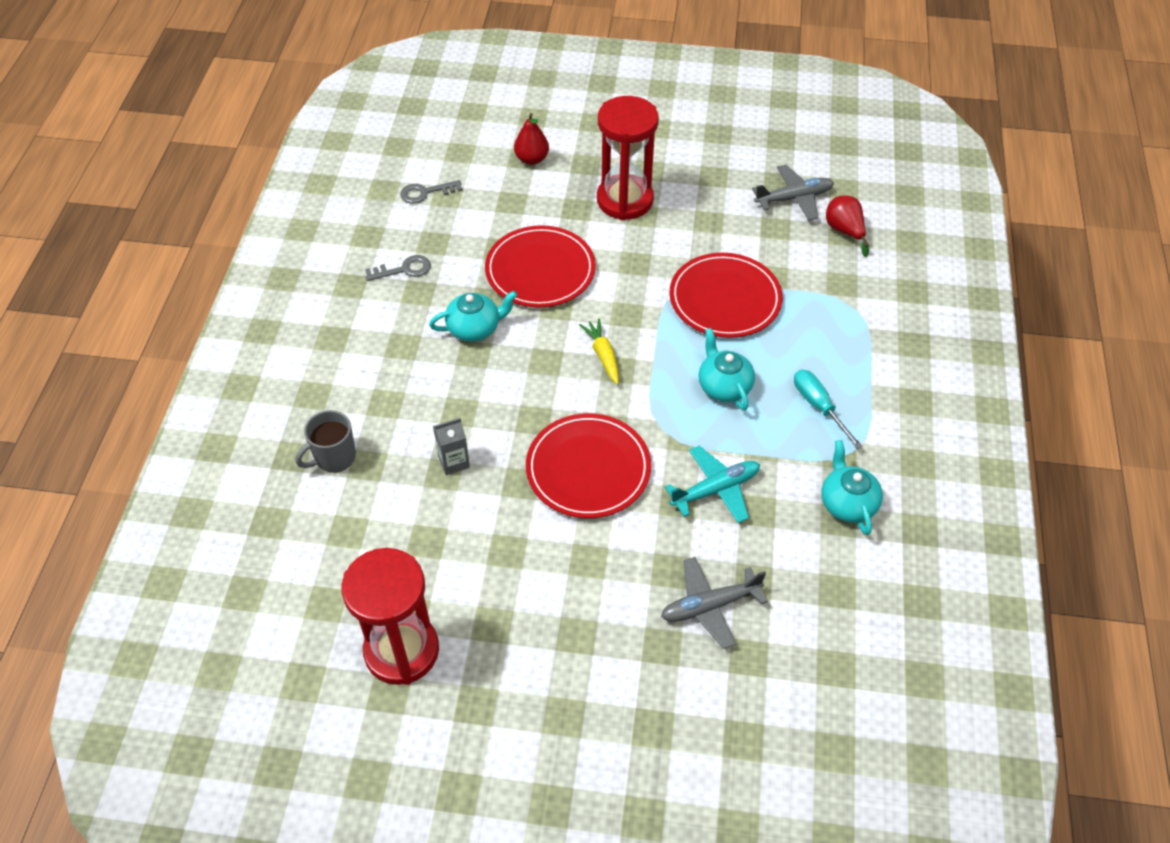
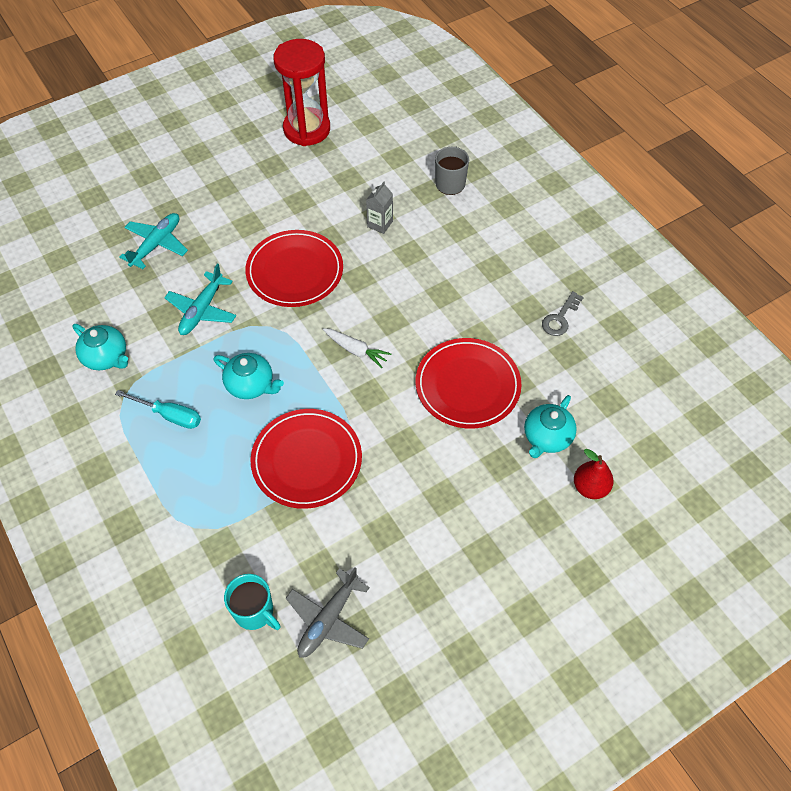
camera: 140 degrees right, 5 degrees up
(425, 193) = (627, 390): grey key -> none
(475, 328) = (462, 310): turquoise teapot -> turquoise teapot (547, 437)
(603, 355) = (356, 350): yellow carrot -> white carrot
(625, 200) = (471, 501): red hourglass -> none
(709, 606) = (156, 244): grey plane -> turquoise plane
(844, 231) = (255, 612): red pear -> turquoise mug

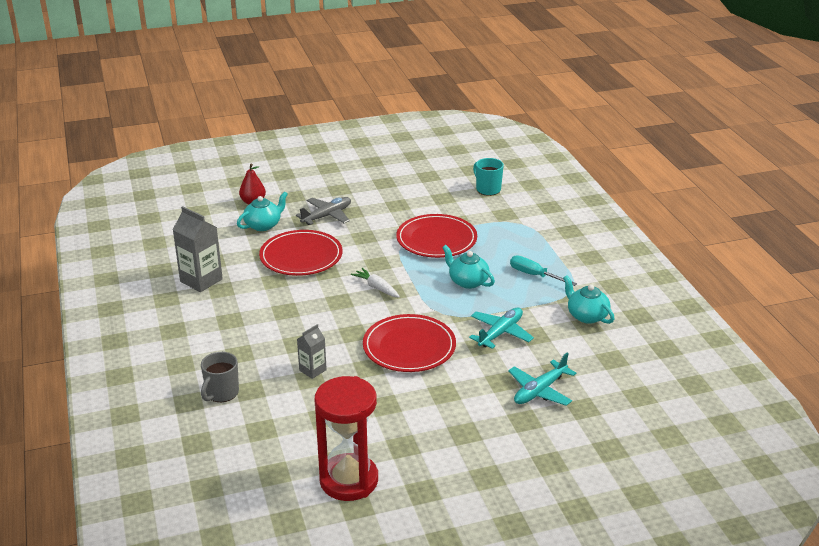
camera: 165 degrees left, 25 degrees down
(328, 620) = (444, 181): grey plane -> grey plane (327, 216)
(560, 318) = (201, 280): grey key -> grey carton

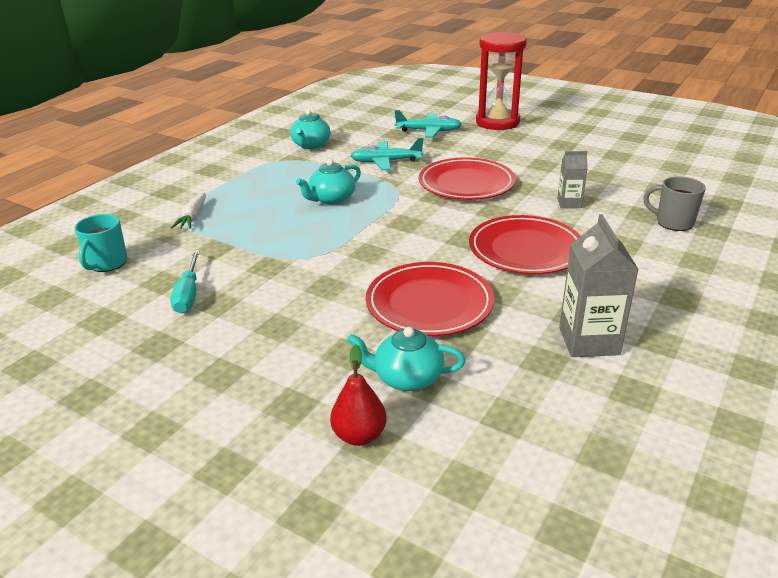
camera: 130 degrees left, 0 degrees up
(221, 393) = (673, 222): grey mug -> grey mug turned 135 degrees counterclockwise
(327, 216) = (312, 339): grey plane -> none
(349, 480) = (623, 146): red hourglass -> red hourglass (497, 122)
(376, 288) = (412, 232): white carrot -> white carrot (192, 217)
(436, 239) = (273, 243): red plate -> red plate (525, 249)
(467, 281) = (331, 199): turquoise teapot -> turquoise teapot turned 45 degrees clockwise
(534, 275) = (277, 179): turquoise screwdriver -> turquoise screwdriver (188, 294)

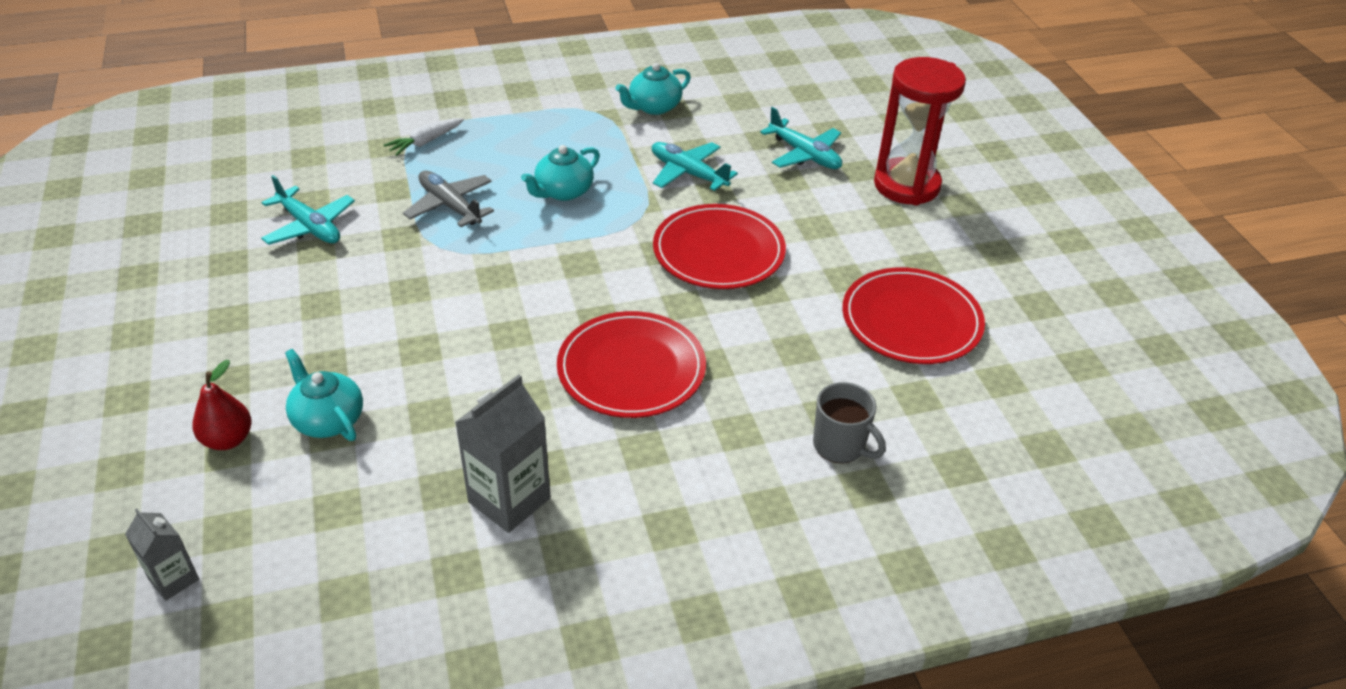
camera: 40 degrees right, 10 degrees up
(107, 263) = (303, 155): turquoise mug -> none
(188, 294) = (310, 227): turquoise screwdriver -> turquoise plane
(272, 237) = (450, 206): none -> grey plane
(331, 199) = (563, 192): turquoise teapot -> turquoise teapot turned 45 degrees counterclockwise
(429, 303) = (455, 364): red plate -> red plate (911, 320)
(569, 203) = (776, 346): grey carton -> grey carton (173, 579)
(673, 222) = (840, 446): grey mug -> grey mug turned 150 degrees clockwise

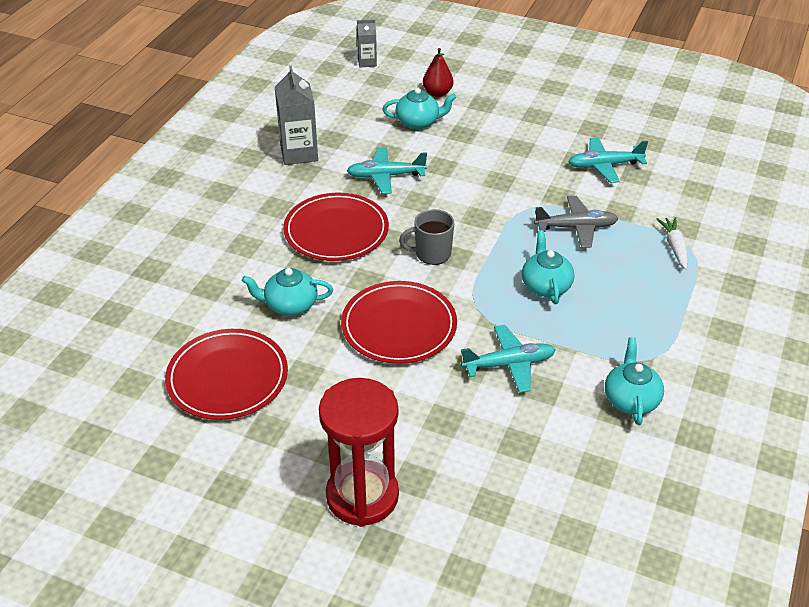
camera: 130 degrees right, 0 degrees up
(779, 336) = (290, 305): none -> turquoise teapot
(804, 155) = (469, 456): turquoise plane -> turquoise plane (385, 176)
(840, 446) = (185, 276): grey mug -> grey mug (431, 254)

